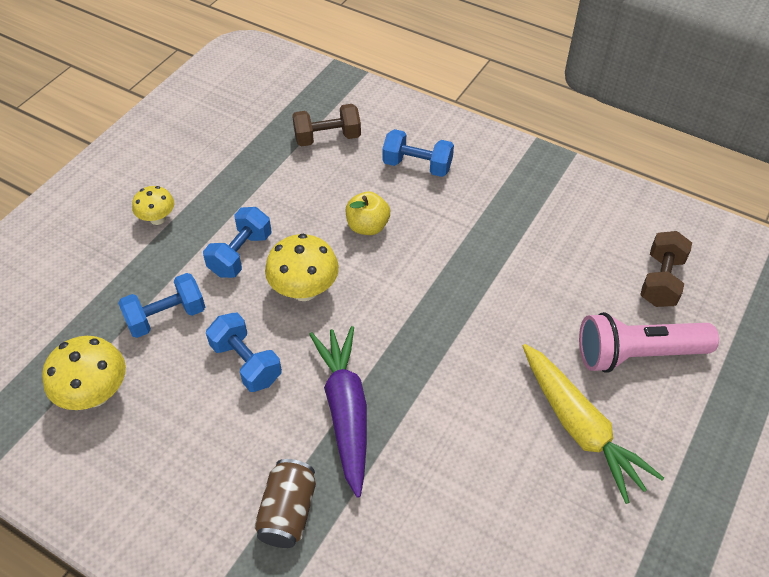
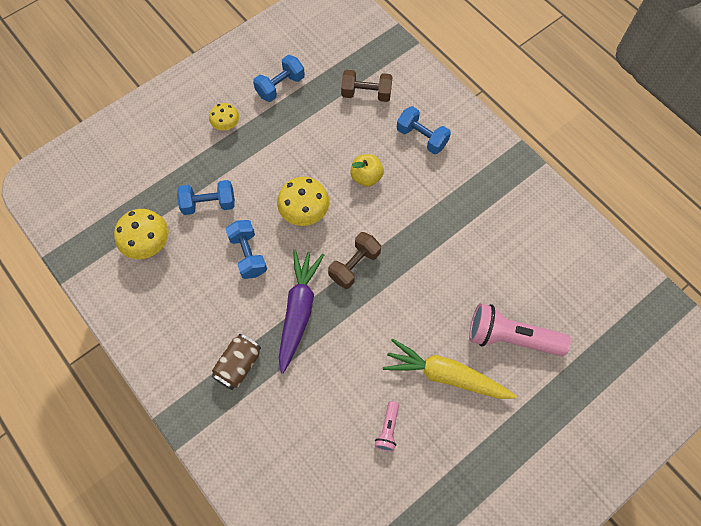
camera: 20 degrees right, 15 degrees up
(240, 254) = (272, 171): blue dumbbell -> blue dumbbell (280, 86)
(537, 525) = (388, 429): none -> pink flashlight
(579, 427) = (445, 375): yellow carrot -> yellow carrot turned 120 degrees clockwise
(661, 281) = (556, 288): brown dumbbell -> brown dumbbell (354, 265)

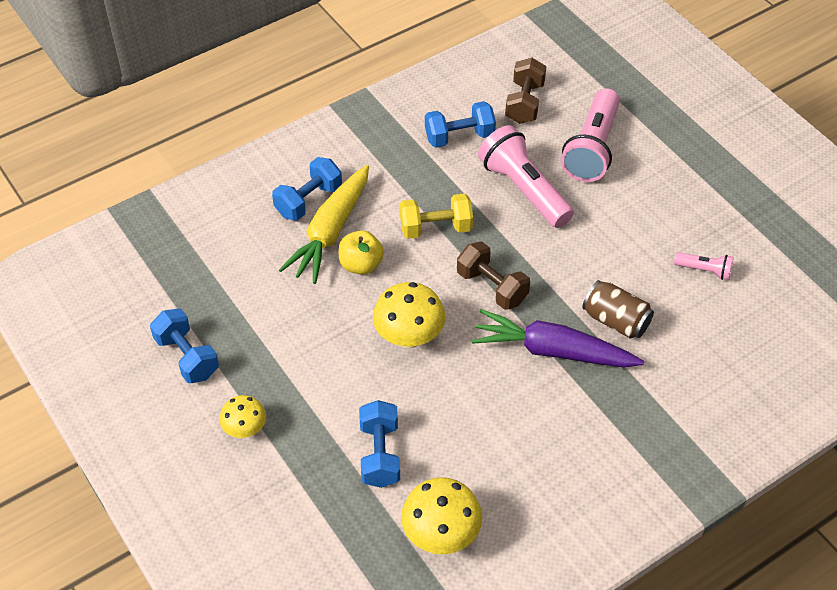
camera: 85 degrees left, 15 degrees down
(238, 365) = (628, 421): brown can -> brown can (615, 320)
(248, 255) = (467, 406): blue dumbbell -> blue dumbbell (459, 137)
(366, 94) = (224, 254): brown dumbbell -> brown dumbbell (524, 103)
(407, 223) = (435, 228): none -> yellow dumbbell
(445, 375) = (638, 211): yellow carrot -> yellow carrot (330, 232)
(455, 284) = (524, 189): none -> pink flashlight

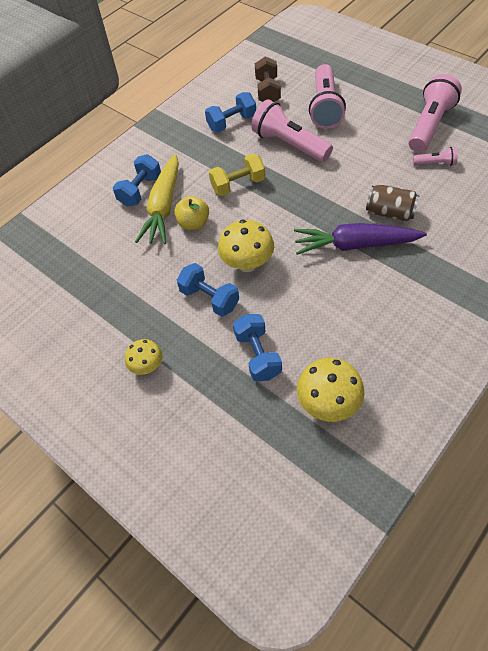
camera: 10 degrees left, 5 degrees up
(187, 357) = (85, 324): blue dumbbell -> blue dumbbell (209, 298)
(492, 287) = (293, 213): brown dumbbell -> none
(721, 213) = (429, 125): none -> pink flashlight

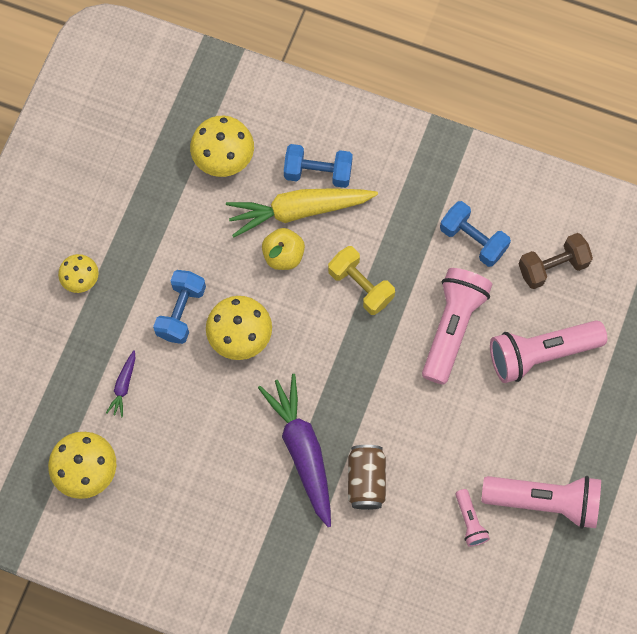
camera: 65 degrees right, 15 degrees up
(98, 243) = (224, 159): none -> yellow mushroom
(258, 355) = (123, 386): blue dumbbell -> purple carrot

